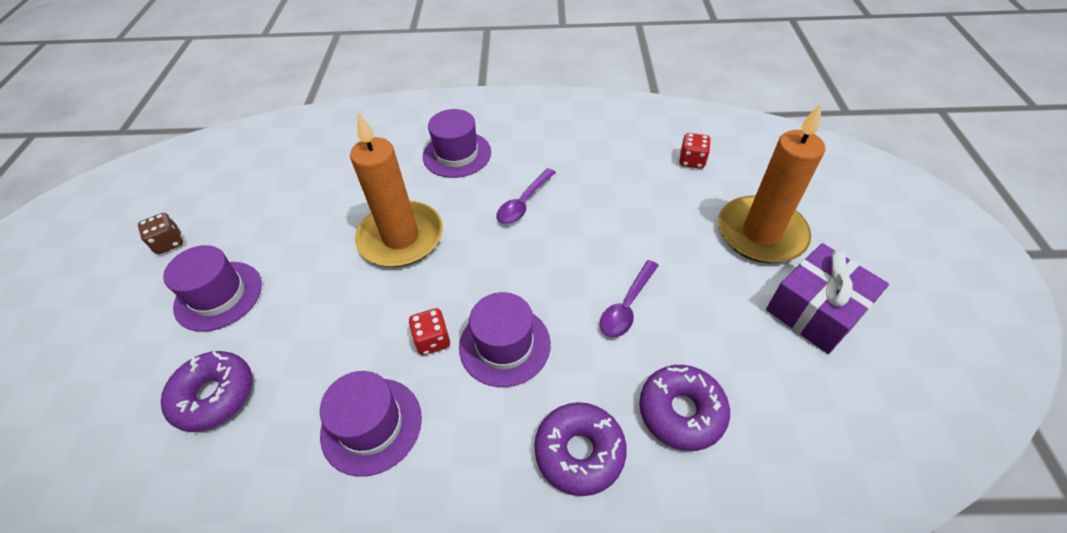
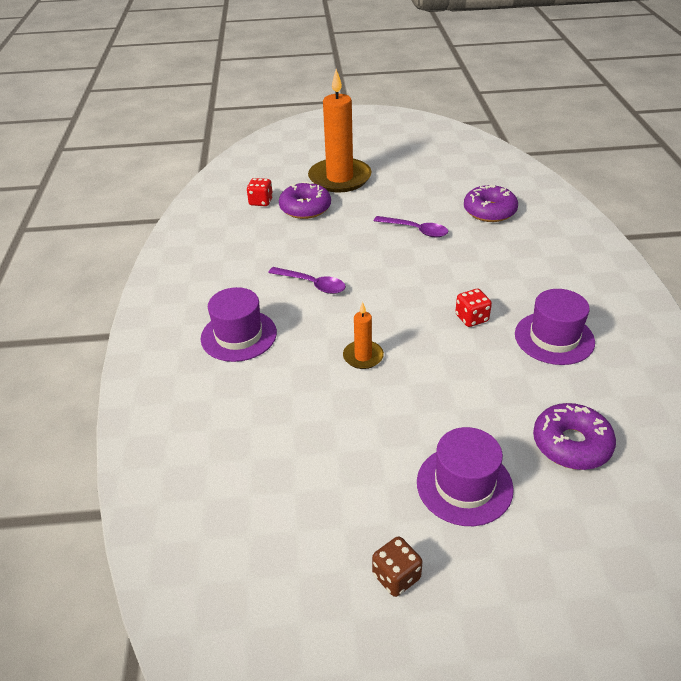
camera: 95 degrees left, 10 degrees down
(401, 237) = (363, 356): orange candle -> orange candle, size x0.47
(504, 345) = (464, 281): purple hat -> none
(579, 452) = (531, 246): purple donut -> purple donut (305, 208)
(815, 310) = (403, 165): purple gift -> none

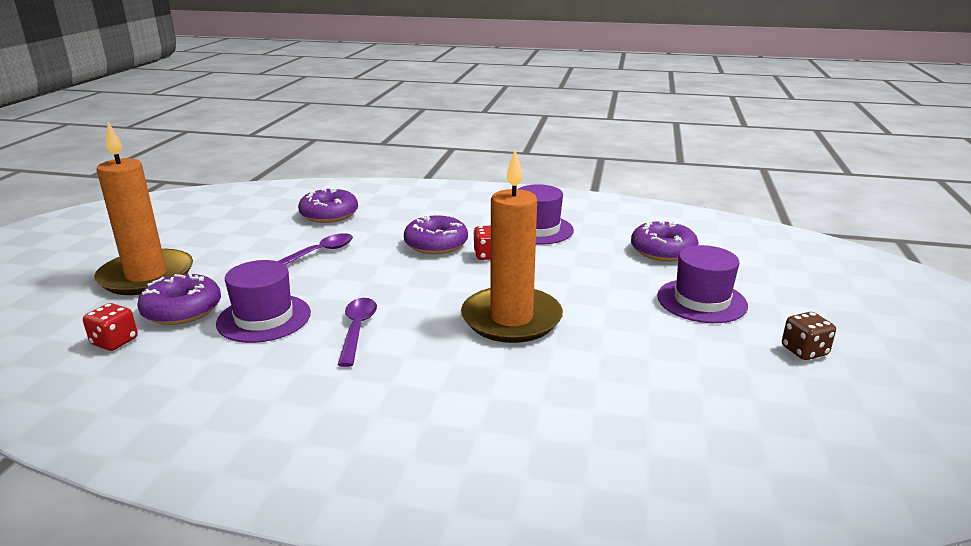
camera: 75 degrees left, 15 degrees down
(238, 335) = (418, 399): purple hat -> purple hat (264, 318)
(312, 284) = (357, 330): purple spoon -> purple spoon turned 45 degrees counterclockwise
(363, 356) = (511, 319): orange candle -> orange candle, size x2.15
(473, 283) = (436, 244): none -> purple donut

